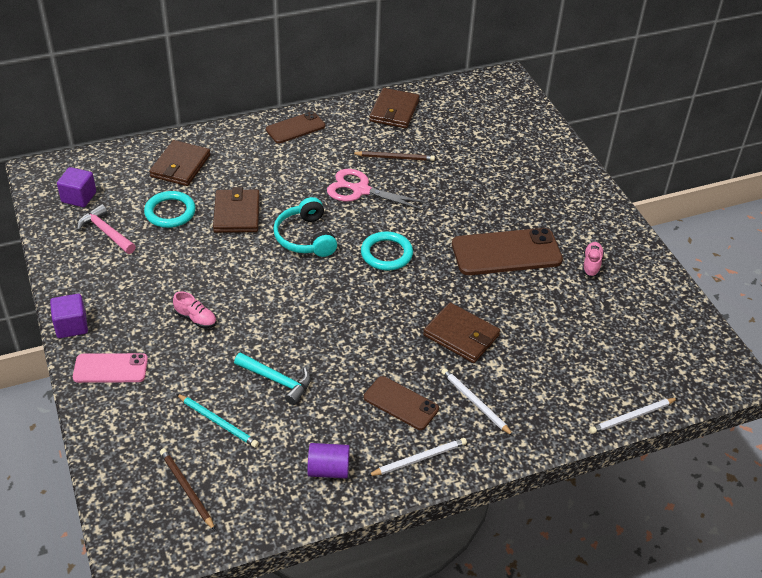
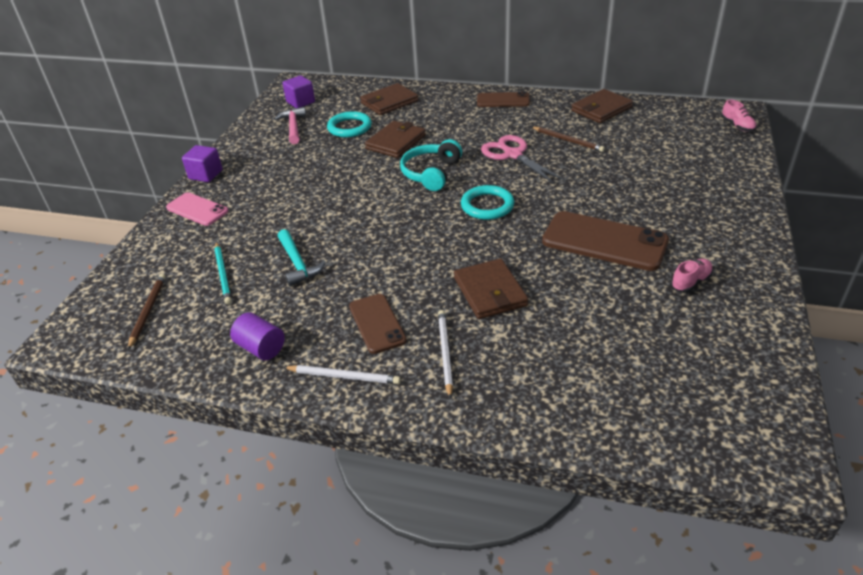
camera: 40 degrees right, 5 degrees down
(196, 319) = (289, 199): pink shoe -> pink shoe (737, 126)
(632, 417) = (603, 444): white pencil -> none

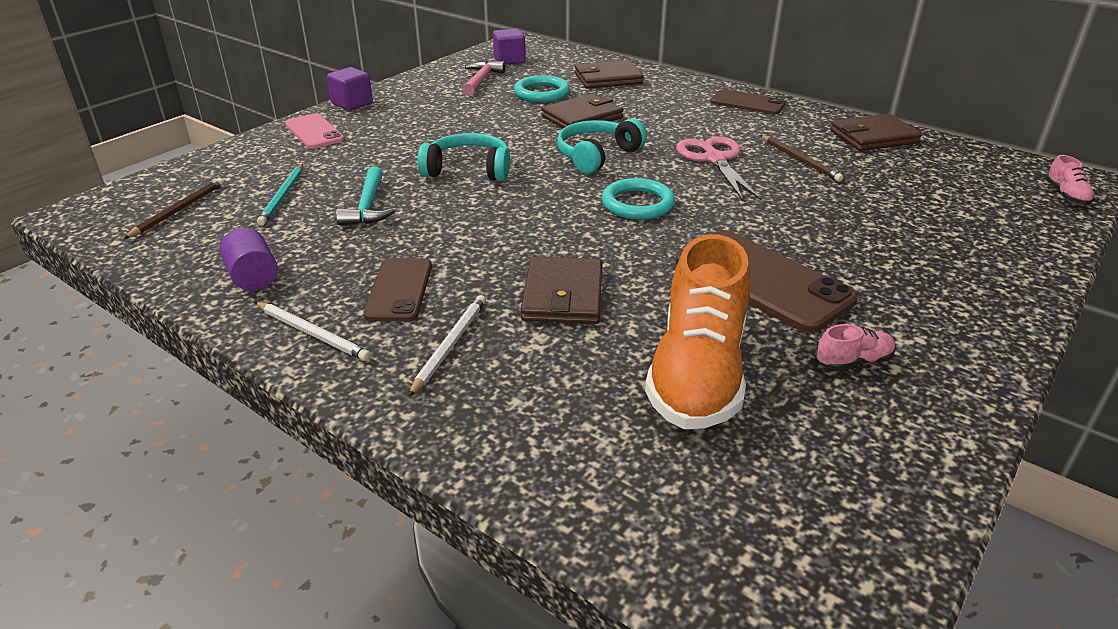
camera: 20 degrees right, 5 degrees down
(347, 211) = (468, 170): none -> turquoise headphones
(610, 320) = (697, 373): none -> orange shoe

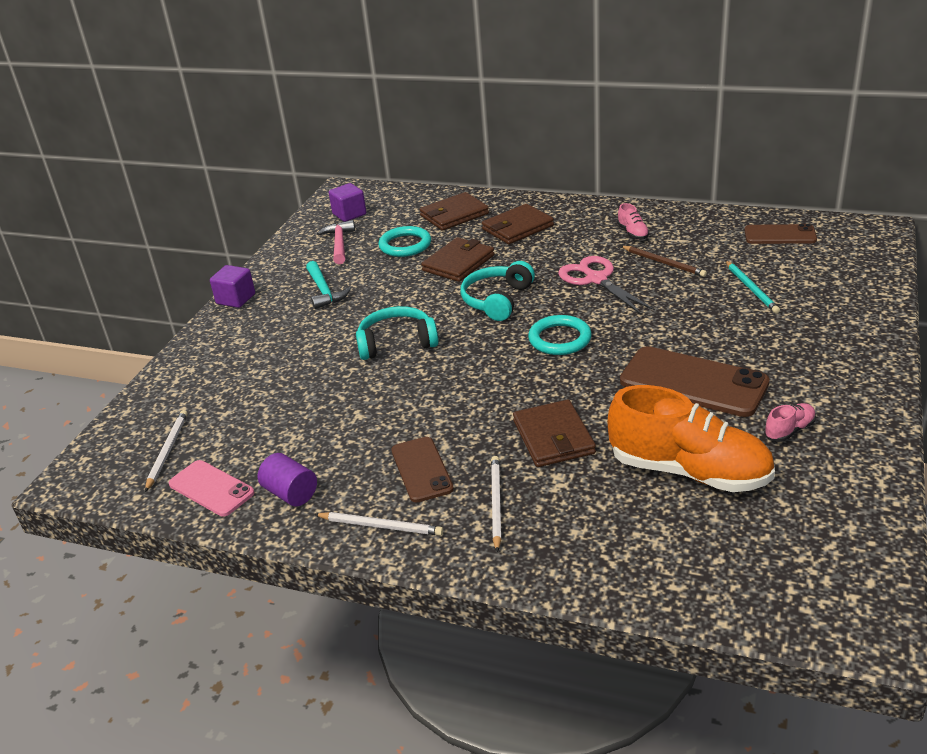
camera: 15 degrees left, 0 degrees up
(178, 210) = (167, 451): brown pencil -> white pencil
(283, 196) = (252, 412): turquoise pencil -> turquoise pencil (751, 288)
(314, 132) = (225, 339): pink phone -> pink phone (211, 488)
(368, 206) = (336, 401): turquoise hammer -> turquoise hammer (324, 291)
(697, 373) = (689, 471): orange shoe -> orange shoe turned 60 degrees counterclockwise
(747, 103) = (590, 213): brown phone -> brown phone (780, 235)
(873, 137) = (709, 225): brown wallet -> brown wallet (517, 227)
(1066, 195) = (873, 247): pink shoe -> pink shoe (633, 233)

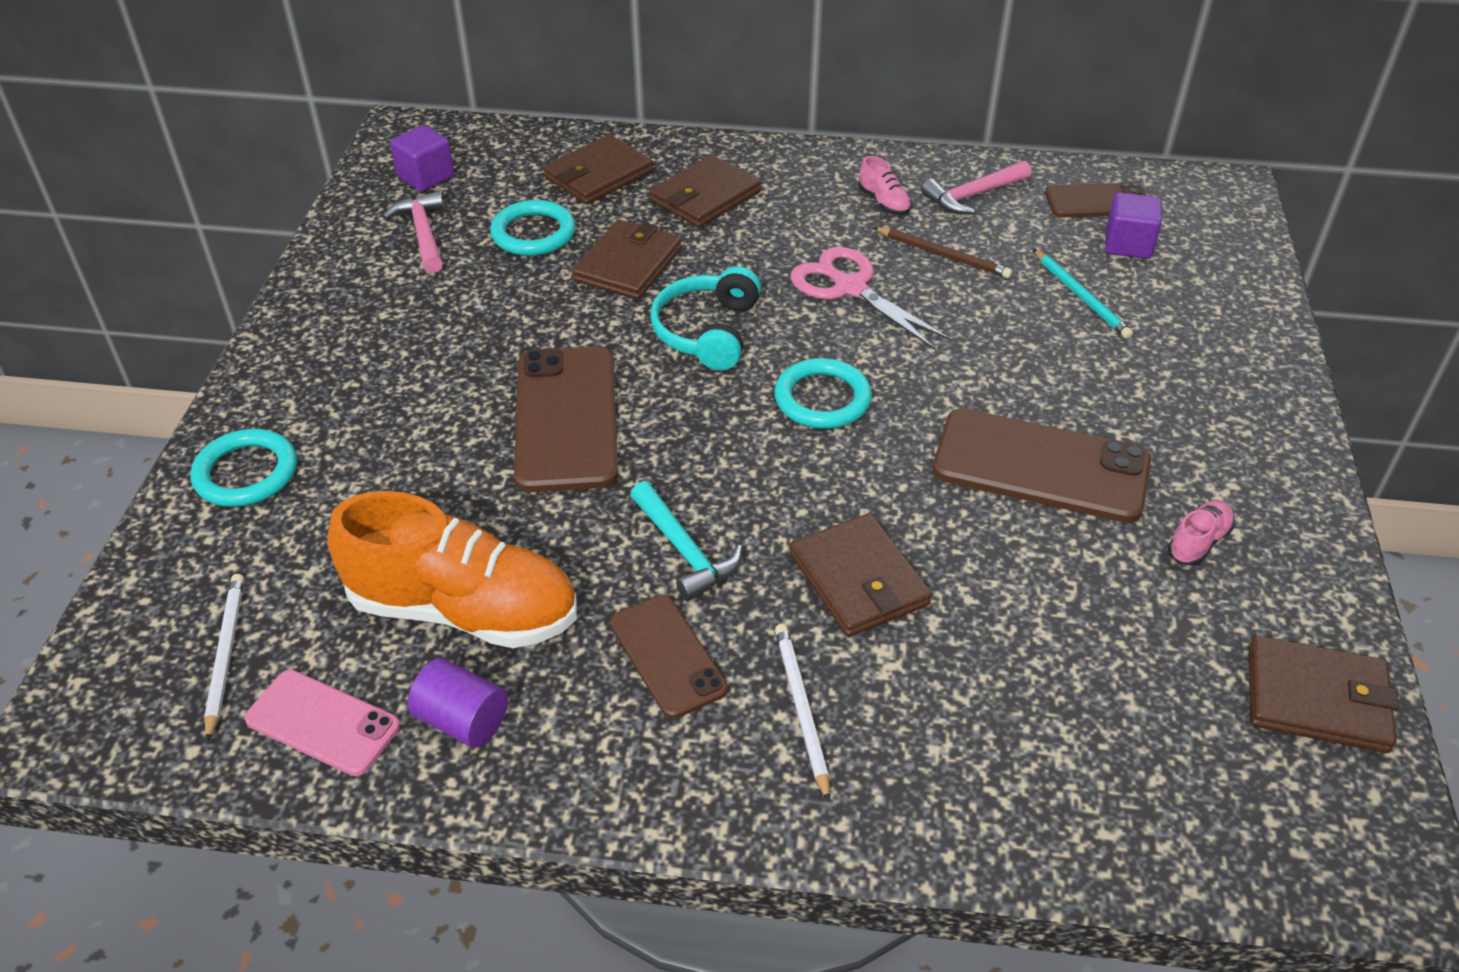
camera: 15 degrees left, 10 degrees up
(204, 362) = (246, 473): none -> turquoise ring
(236, 299) = (272, 346): purple cube -> purple cube (1128, 244)
(324, 291) = (420, 325): turquoise hammer -> turquoise hammer (684, 550)
(380, 526) = (628, 769): white pencil -> none
(396, 343) = (566, 419): turquoise headphones -> brown phone
(689, 471) = (1075, 625): orange shoe -> orange shoe (464, 610)
(694, 230) = (973, 195): none -> pink hammer
(846, 524) = (1317, 698): none -> brown wallet

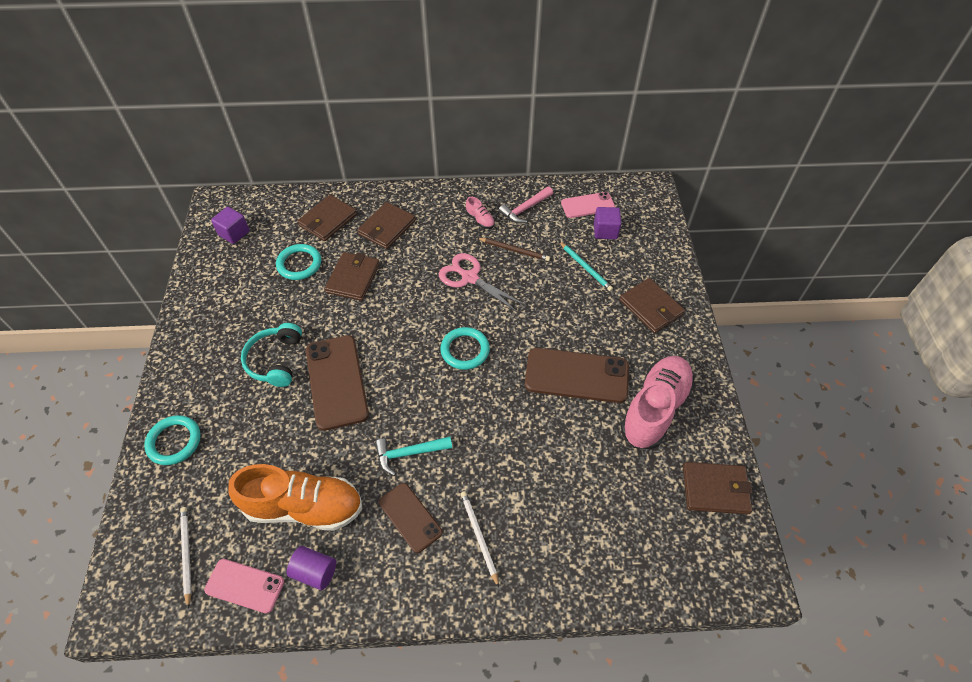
camera: 10 degrees left, 10 degrees up
(423, 234) = (240, 272): pink hammer -> none
(684, 550) = (409, 453): turquoise hammer -> turquoise hammer turned 120 degrees clockwise
(707, 332) = (401, 316): turquoise headphones -> turquoise headphones (275, 360)
(859, 579) = (497, 457): brown wallet -> brown wallet (651, 307)
(1097, 201) = (587, 205): brown phone -> pink phone
(1198, 542) = (654, 409): pink shoe -> pink shoe, size x2.43

